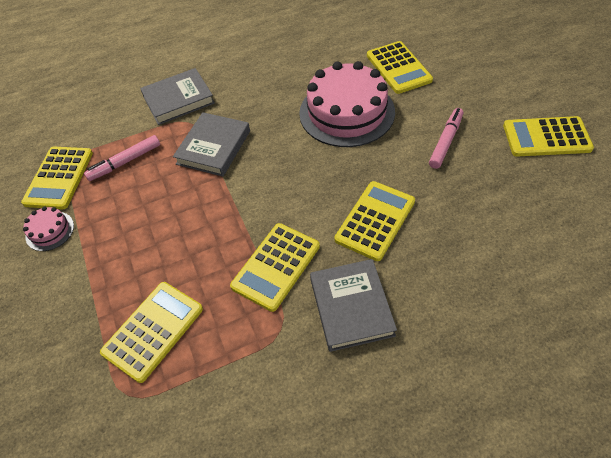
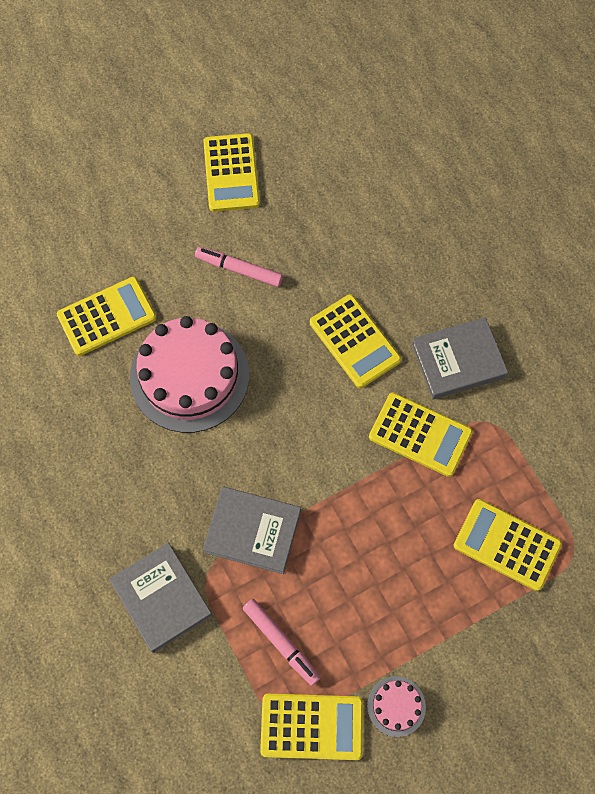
camera: 100 degrees left, 15 degrees up
(375, 220) = (354, 341): yellow calculator -> yellow calculator turned 150 degrees counterclockwise

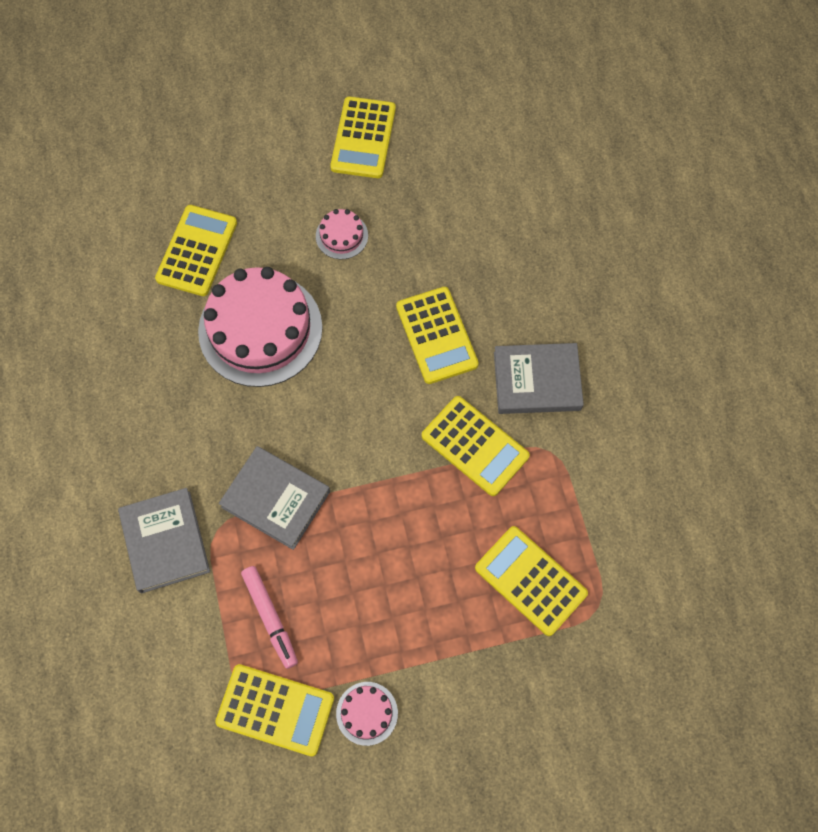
camera: 15 degrees right, 0 degrees up
(107, 316) = (197, 251): yellow calculator -> yellow calculator turned 60 degrees counterclockwise
(239, 269) = (341, 236): pink marker -> pink cake

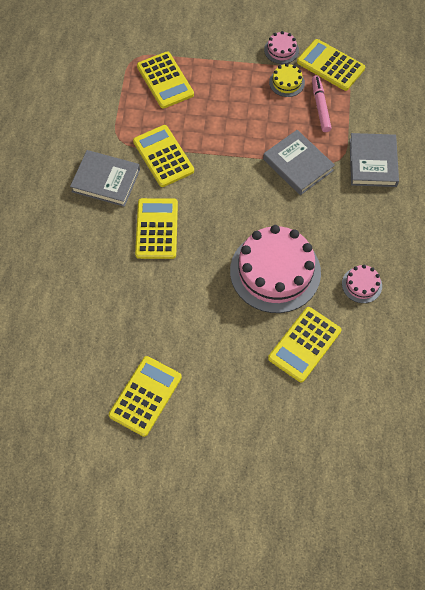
camera: 160 degrees left, 5 degrees down
(337, 647) = (286, 82): none -> yellow cake
(341, 236) = (193, 320): pink cake -> pink cake (362, 285)

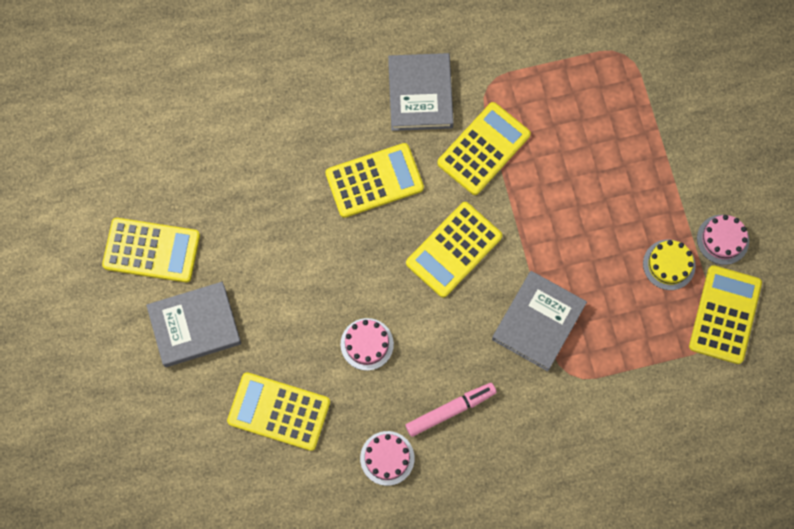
camera: 70 degrees right, 10 degrees up
(165, 80) = (604, 106): yellow calculator -> yellow calculator (454, 250)
(275, 271) = (367, 344): pink cake -> pink cake, size x0.44
(320, 106) = (646, 322): pink marker -> pink marker (450, 410)
(372, 162) = (581, 419): grey book -> grey book (195, 325)

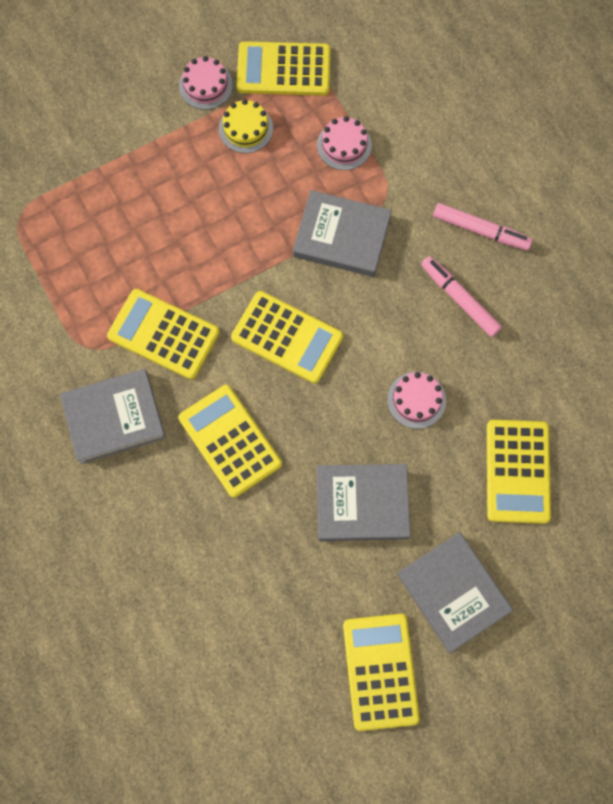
camera: 105 degrees left, 0 degrees up
(290, 273) = (362, 503): none -> grey book
(387, 458) = (528, 348): pink cake -> pink cake (344, 145)
(513, 451) = (480, 230): none -> pink marker

